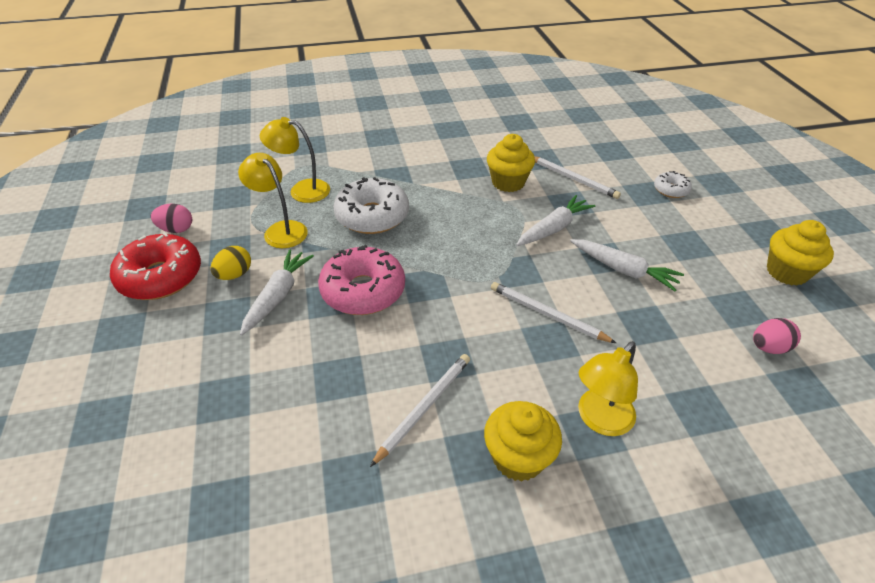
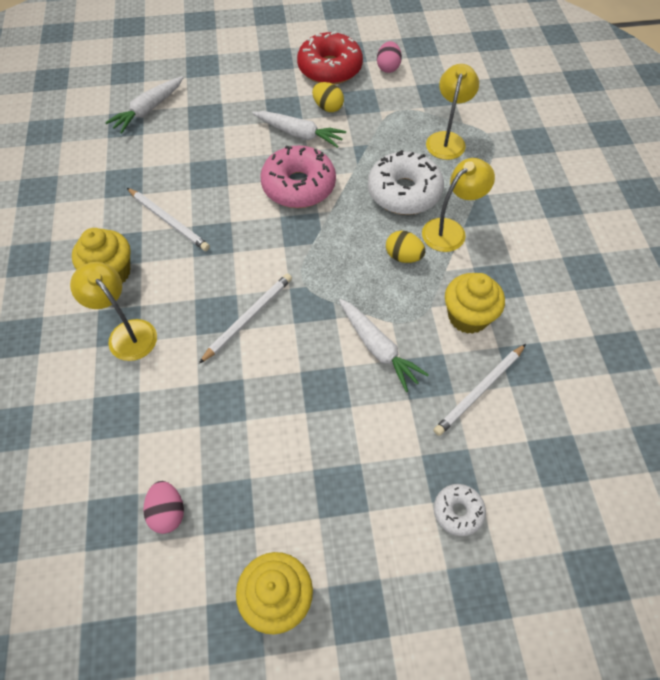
camera: 95 degrees right, 15 degrees up
(280, 230) = (384, 129): yellow lamp -> yellow lamp (450, 230)
(452, 216) = (403, 256): none -> yellow egg
(623, 270) = (302, 402): white carrot -> white carrot (148, 110)

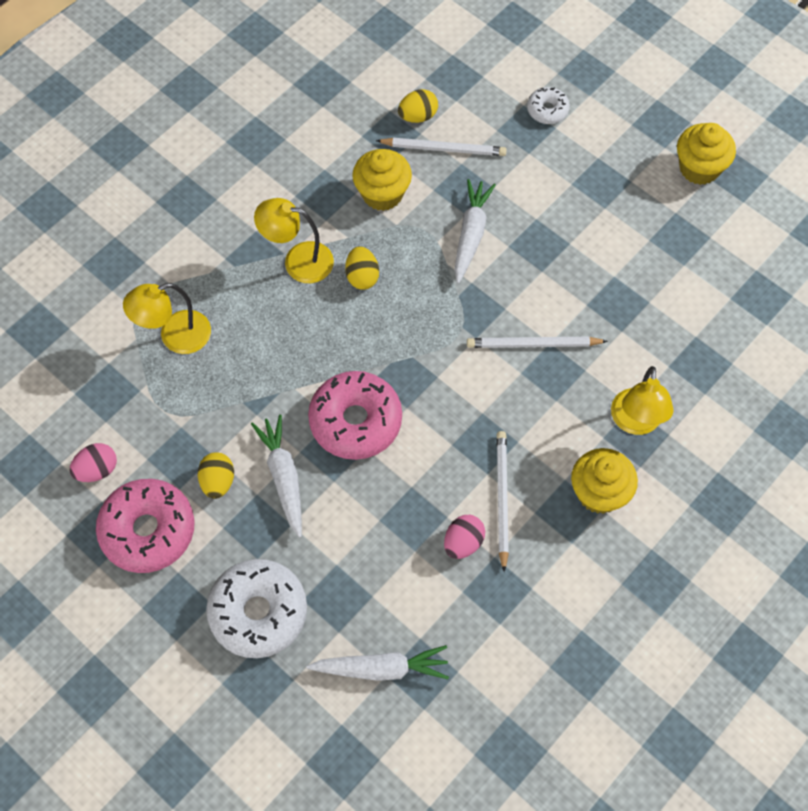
camera: 130 degrees left, 5 degrees up
(167, 512) = (721, 269): pink egg -> pink egg (463, 542)
(330, 68) = (148, 530): red donut -> pink donut
(404, 192) = (283, 326): white donut -> white donut (258, 612)
(531, 397) = (418, 116): none -> yellow egg

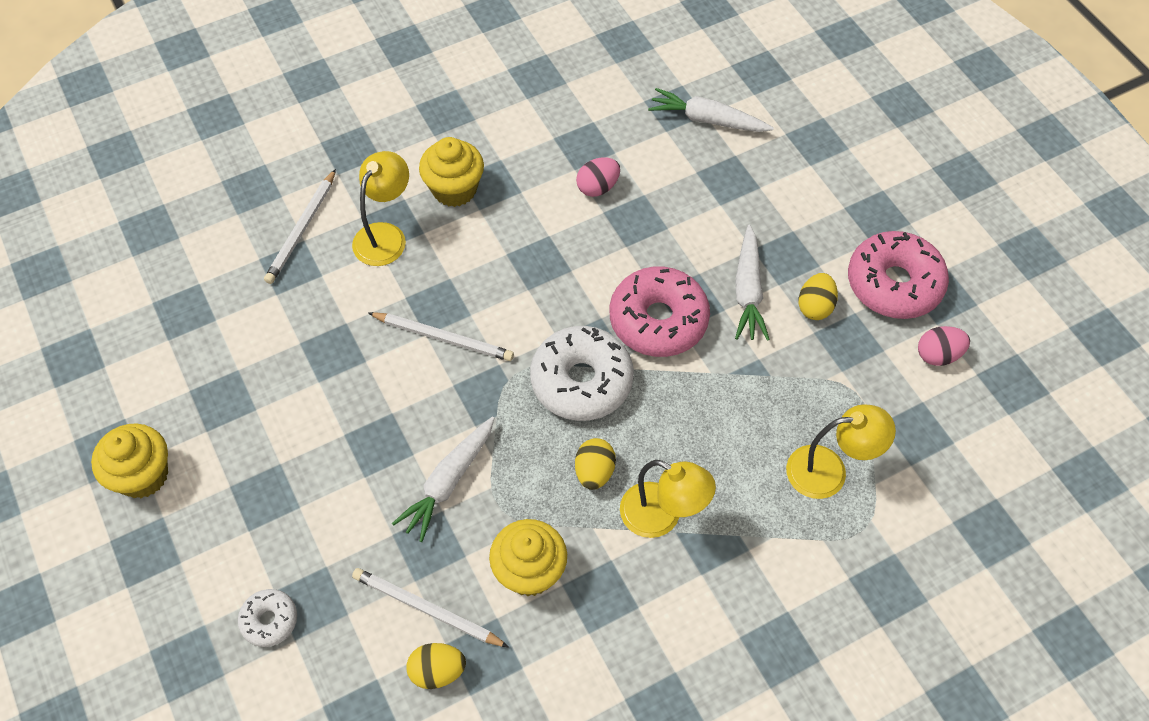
camera: 160 degrees left, 5 degrees down
(258, 612) = (803, 188): white donut -> white donut (581, 381)
(501, 499) = (546, 211): white pencil -> white pencil (302, 229)

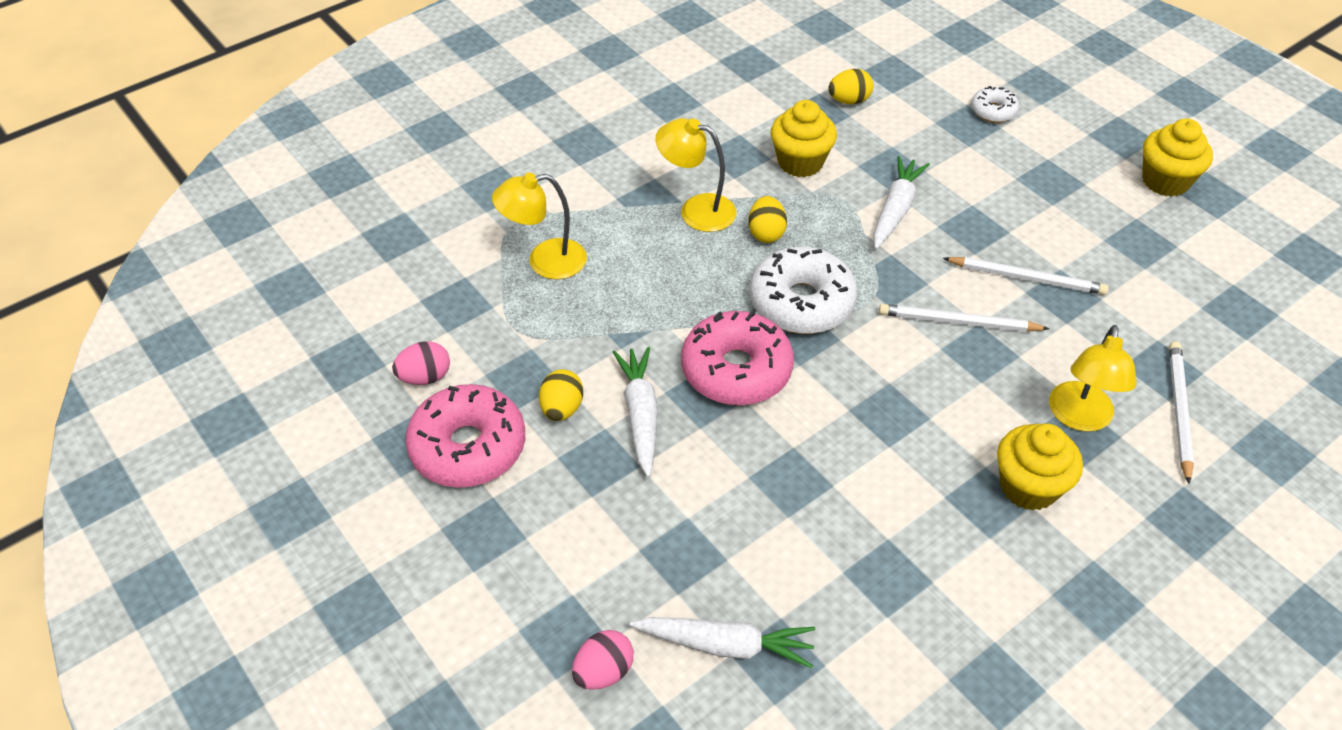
camera: 170 degrees right, 10 degrees down
(427, 609) = (874, 131): white pencil -> white pencil (1026, 278)
(598, 187) = (850, 516): pink egg -> pink egg (603, 672)

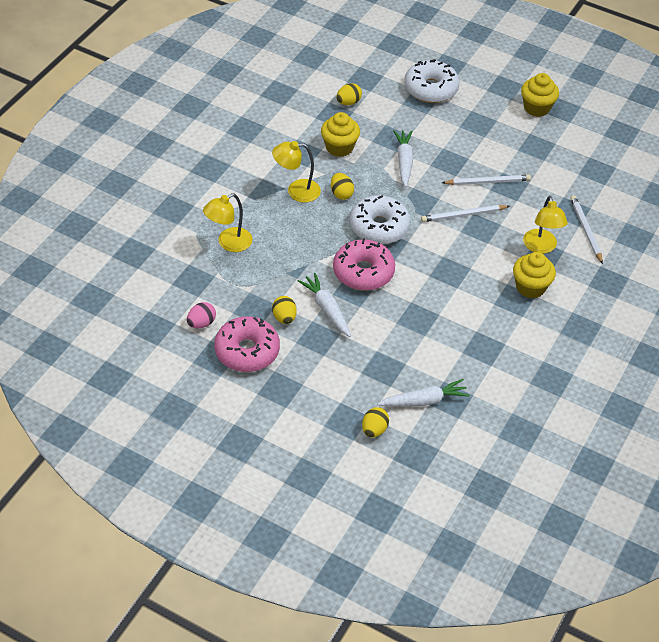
camera: 25 degrees left, 0 degrees up
(603, 672) = (374, 430): pink egg -> yellow egg
(993, 111) = (431, 89): white donut -> white donut, size x1.96

